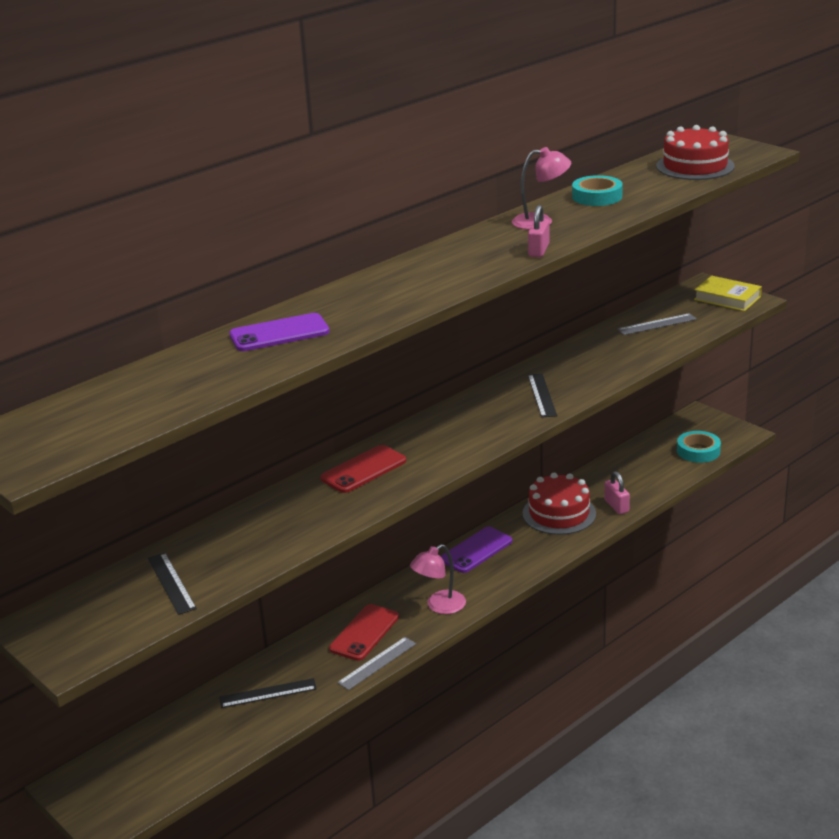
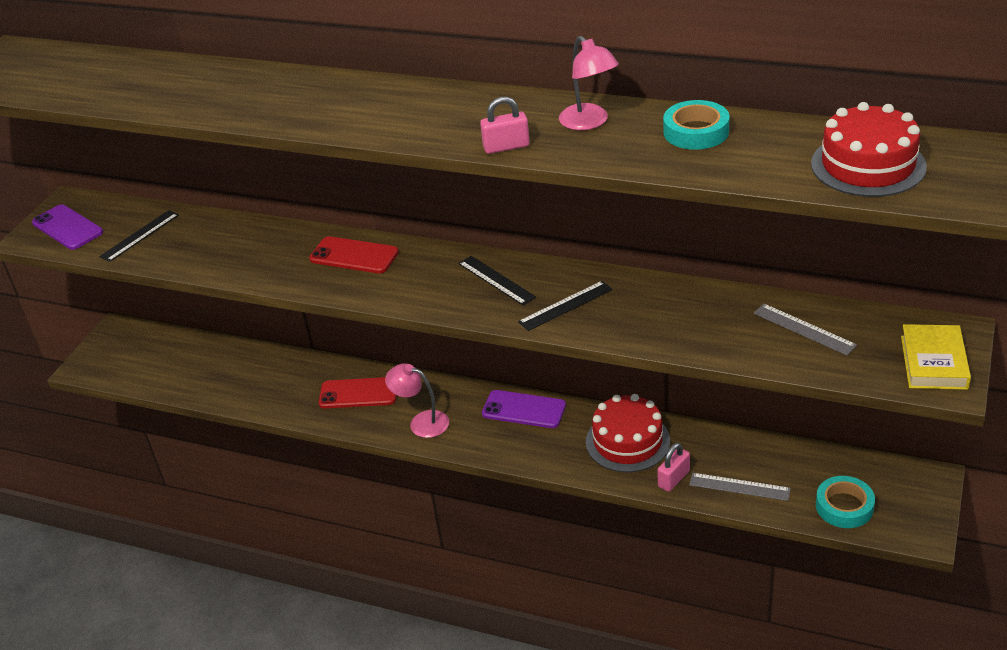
camera: 65 degrees right, 10 degrees up
(268, 693) = (254, 376): black ruler -> black ruler (496, 280)
(279, 333) = (232, 87): purple phone -> purple phone (67, 228)
(377, 663) = (321, 419): grey ruler -> grey ruler (739, 486)

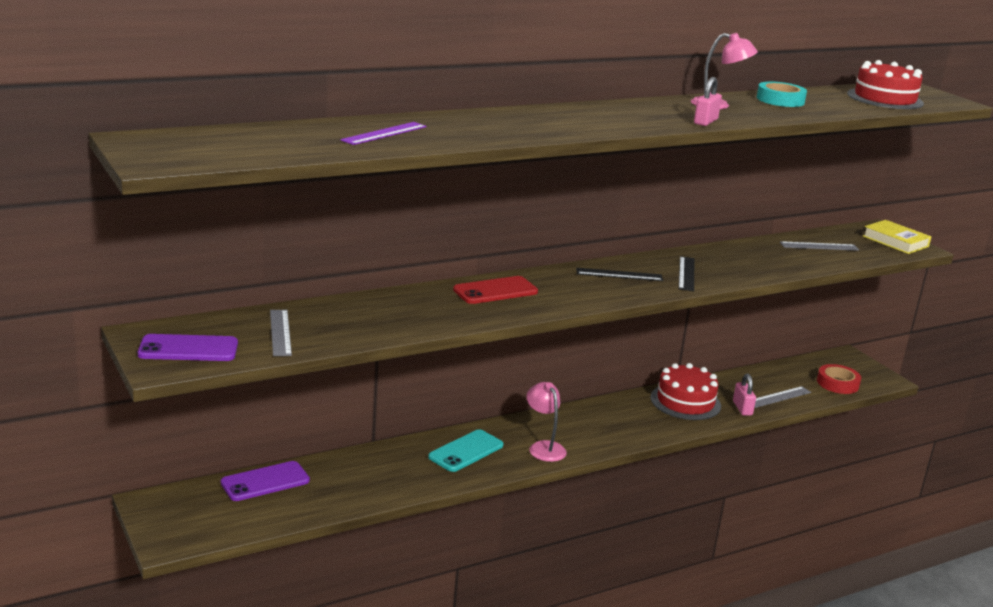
camera: 55 degrees left, 15 degrees down
(140, 235) = (280, 332): black ruler -> grey ruler
(176, 86) = (384, 133): none -> purple ruler
(358, 393) = (466, 451): red phone -> turquoise phone
(421, 422) = (543, 447): pink lamp -> pink lamp turned 90 degrees clockwise
(524, 410) = (596, 412): purple phone -> purple phone (265, 482)
(844, 506) = (837, 383): turquoise tape -> red tape

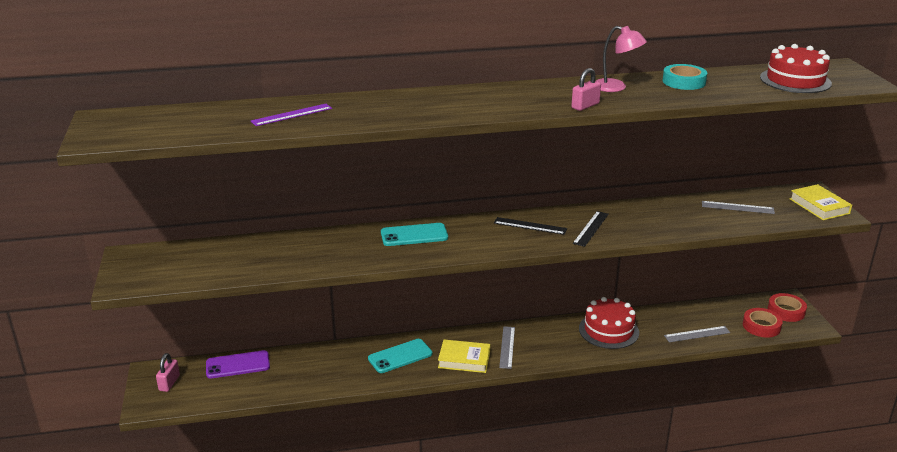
camera: 20 degrees right, 5 degrees up
(188, 349) = (149, 270): purple phone -> none
(280, 332) = (223, 261): grey ruler -> grey ruler (507, 347)
(495, 291) = (414, 235): red phone -> turquoise phone
(543, 447) = (464, 359): pink lamp -> yellow book
(742, 408) = (656, 342): pink padlock -> pink padlock (169, 383)
(852, 367) = (786, 311): none -> red tape

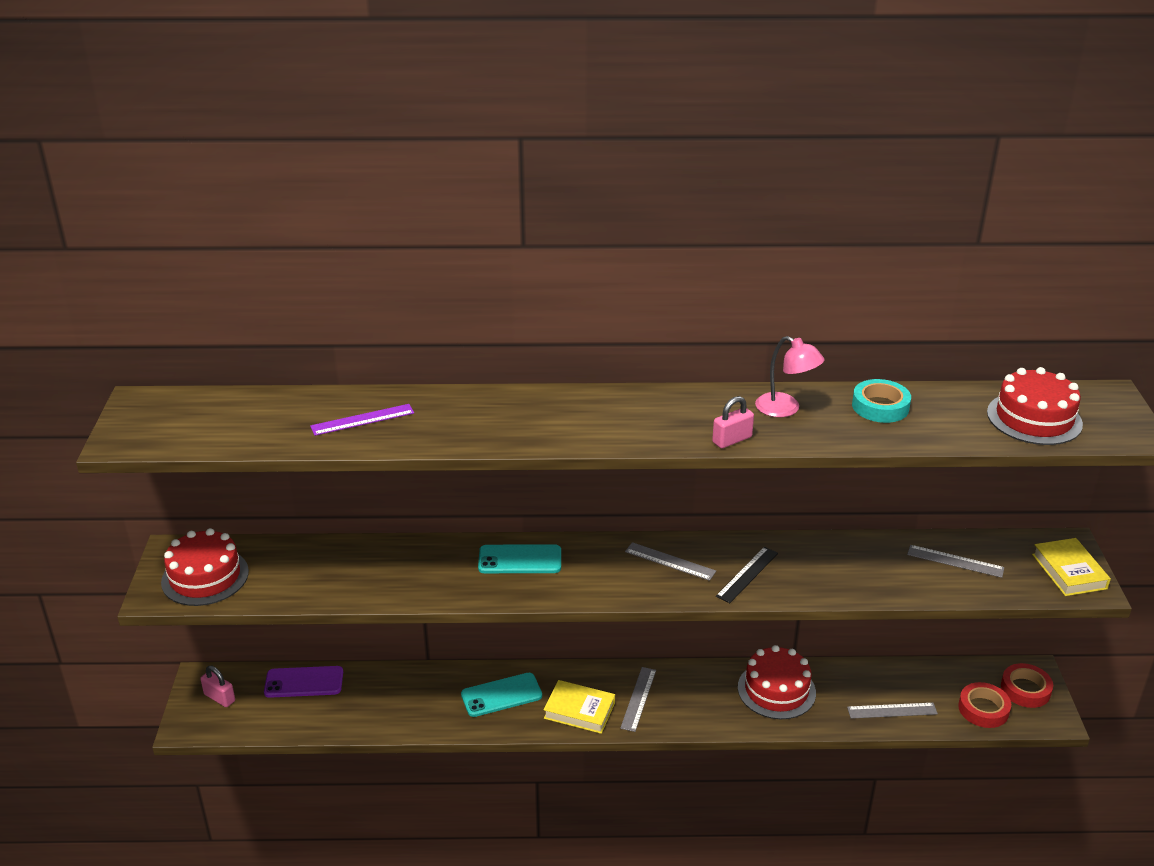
camera: 10 degrees right, 5 degrees up
(160, 269) = (205, 577): none -> red cake
(169, 383) = (219, 697): pink padlock -> pink padlock turned 75 degrees counterclockwise
(530, 226) = (670, 561): black ruler -> grey ruler

